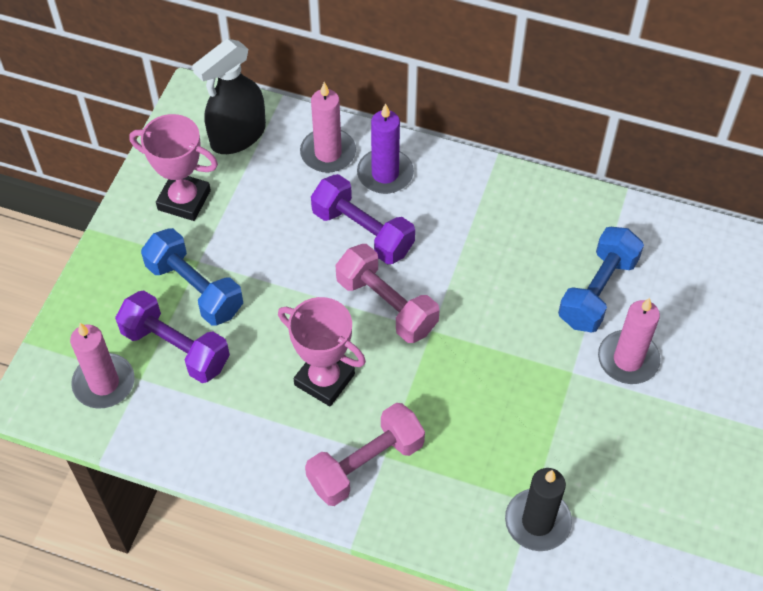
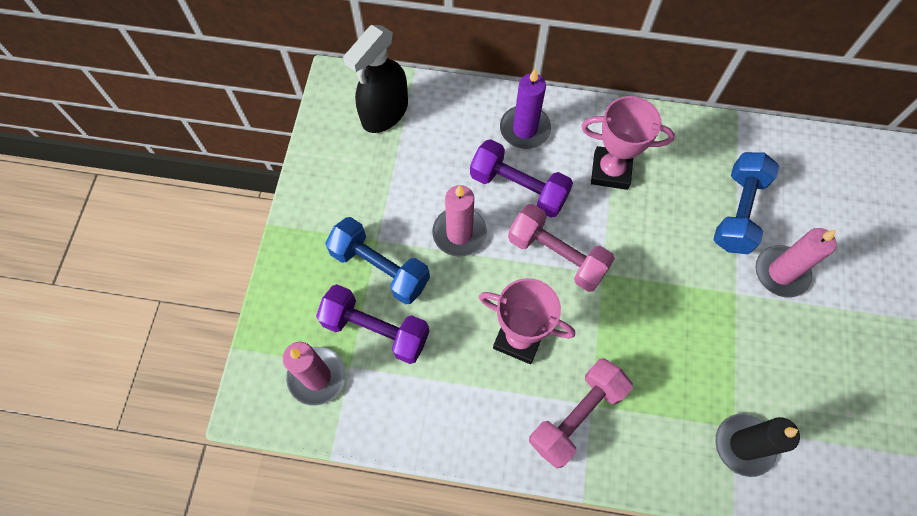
camera: 10 degrees left, 10 degrees up
(184, 200) = (350, 182): pink trophy -> pink trophy (610, 171)
(328, 153) = (469, 117): pink candle -> pink candle (459, 233)

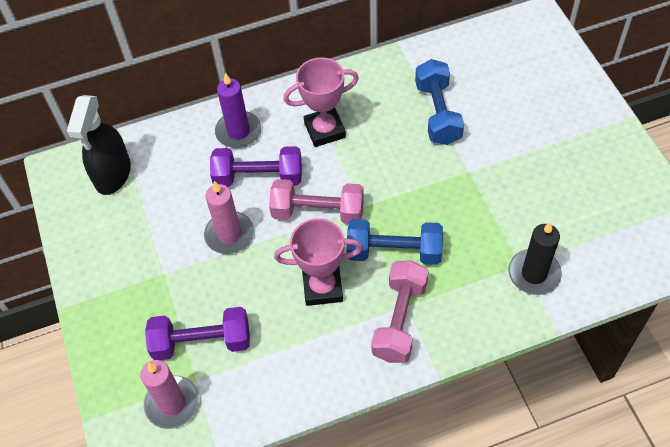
camera: 25 degrees left, 10 degrees down
(380, 268) = (178, 294): blue dumbbell -> blue dumbbell (394, 252)
(781, 273) = (493, 140): pink candle -> none

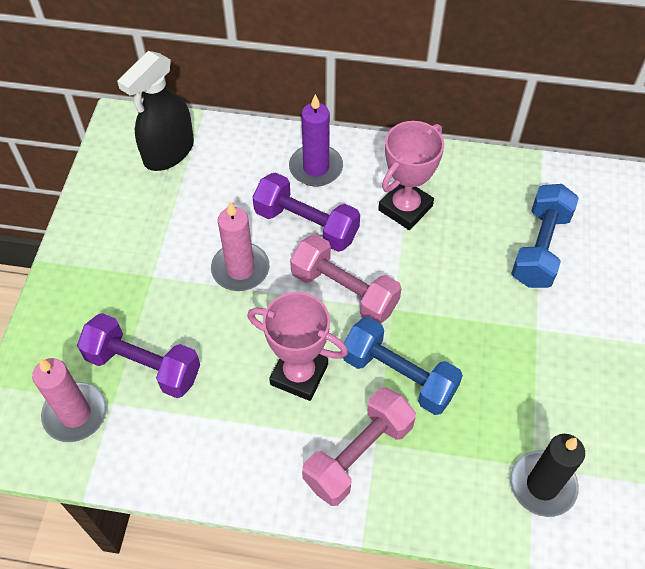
camera: 25 degrees right, 0 degrees up
(325, 130) = (405, 208): pink trophy -> pink trophy turned 60 degrees counterclockwise

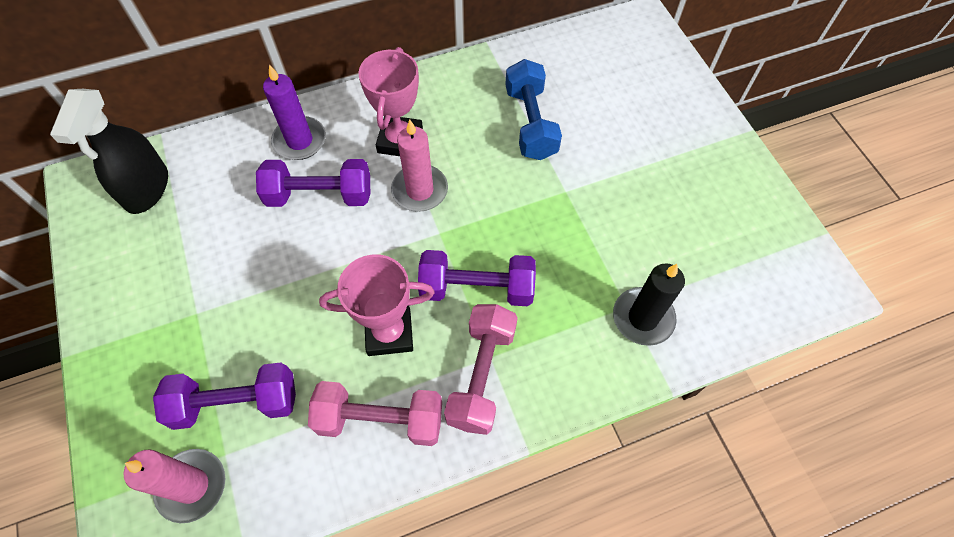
camera: 30 degrees left, 5 degrees up
(240, 269) = (280, 265): pink candle -> pink candle (420, 190)
(344, 291) = (388, 238): pink dumbbell -> pink dumbbell (380, 419)
(398, 376) = (477, 288): blue dumbbell -> purple dumbbell

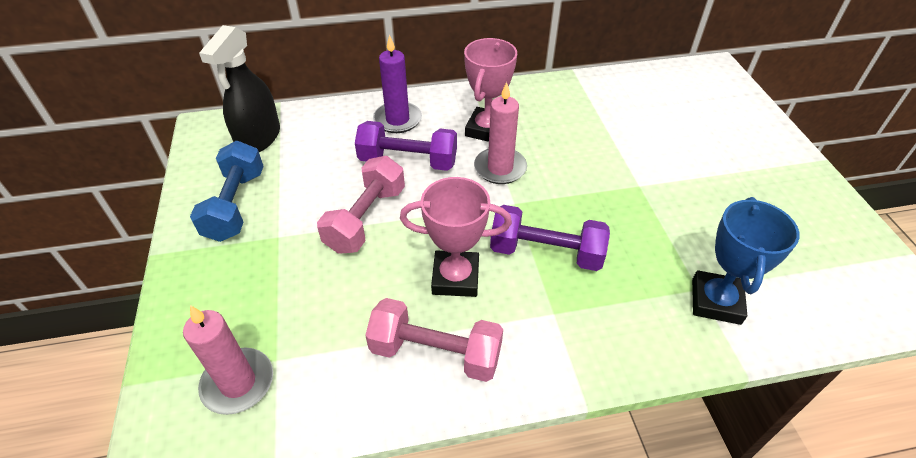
camera: 10 degrees right, 15 degrees down
(236, 403) = (297, 316): purple dumbbell -> none
(481, 375) = (543, 328): pink dumbbell -> pink dumbbell (366, 219)
(530, 123) = (608, 130): blue dumbbell -> blue dumbbell (235, 205)
(643, 318) = (715, 301): black candle -> blue trophy

